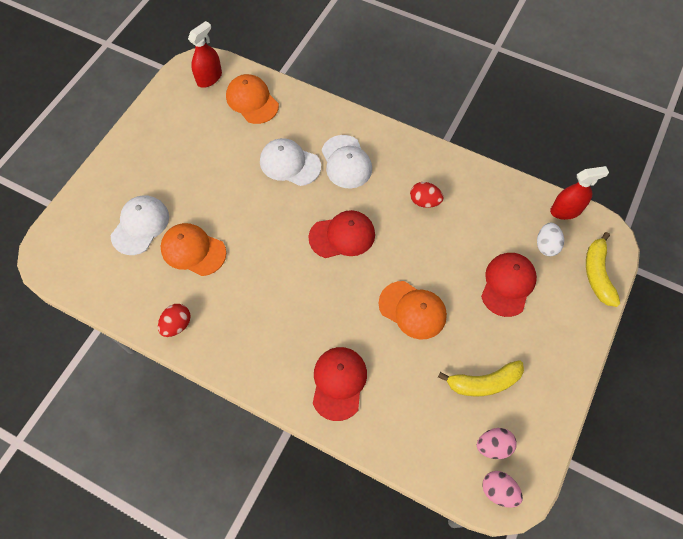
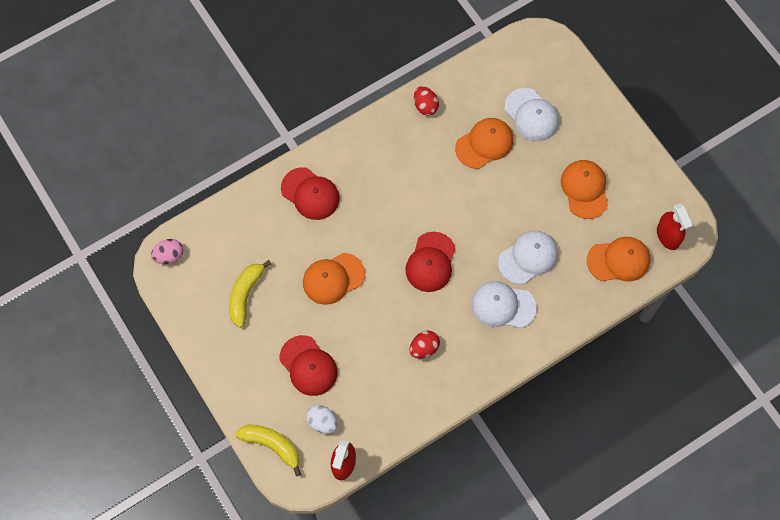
camera: 120 degrees right, 5 degrees up
(198, 151) = (584, 189): none -> orange cap
(493, 446) = (199, 272): pink egg -> none

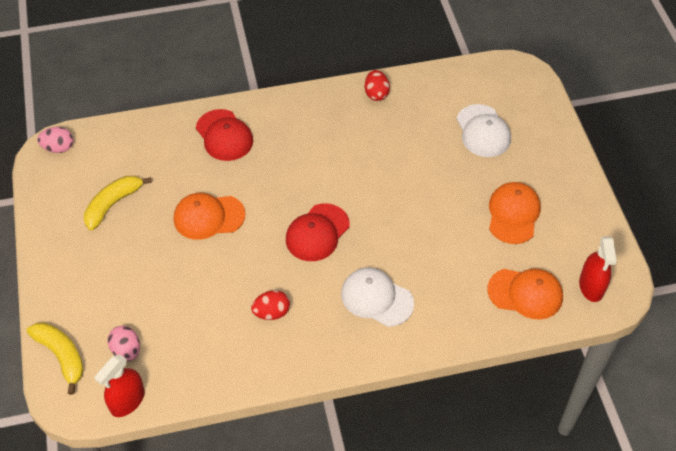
camera: 20 degrees right, 15 degrees down
(308, 366) = (141, 290): red cap -> none
(322, 422) = (126, 350): white egg -> pink egg
(484, 144) = (422, 143): orange cap -> none
(528, 258) = (424, 260): white cap -> none

